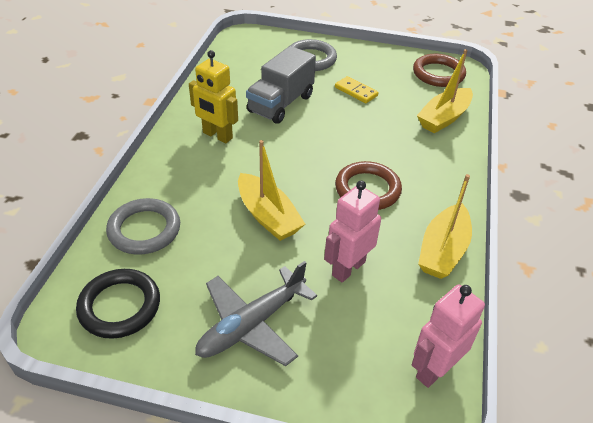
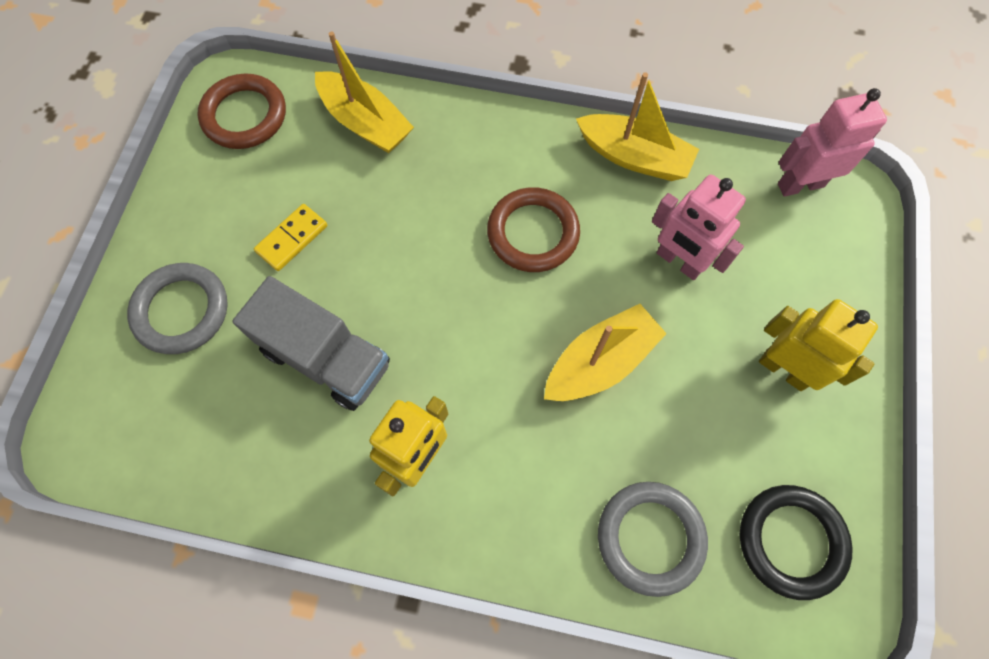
camera: 90 degrees left, 25 degrees up
(252, 324) = (784, 369): grey plane -> yellow robot
(434, 369) = (800, 184): pink robot -> pink robot turned 120 degrees clockwise

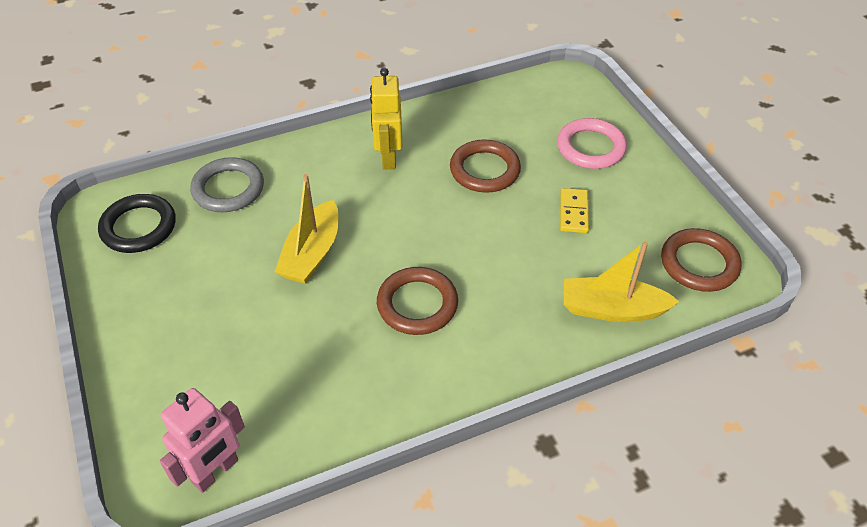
camera: 145 degrees right, 20 degrees down
(181, 311) = (590, 147): grey ring -> pink ring
(326, 357) = (484, 170): grey truck -> brown ring
(634, 157) = (380, 409): yellow boat -> none
(679, 261) = (292, 345): pink robot -> none
(784, 369) = (177, 315): yellow robot -> none

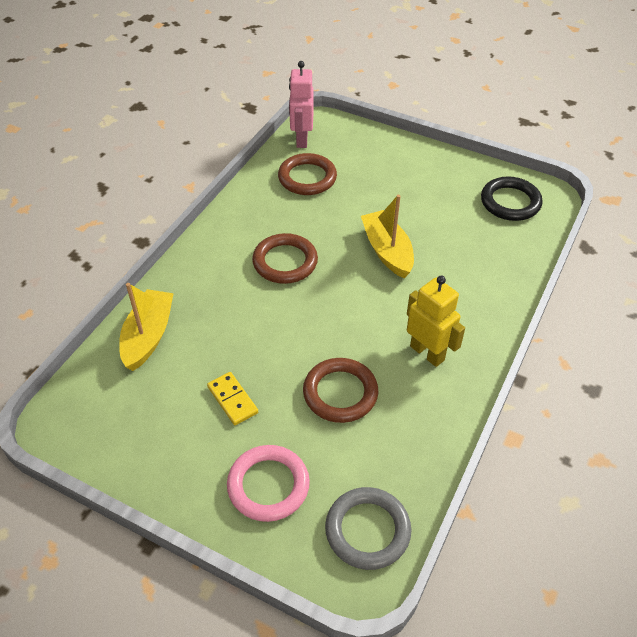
camera: 140 degrees right, 0 degrees up
(228, 189) = (499, 256): grey ring -> grey ring (367, 530)
(612, 309) = (148, 336): yellow boat -> yellow boat turned 45 degrees counterclockwise
(699, 263) = (97, 417): brown ring -> brown ring (307, 178)

